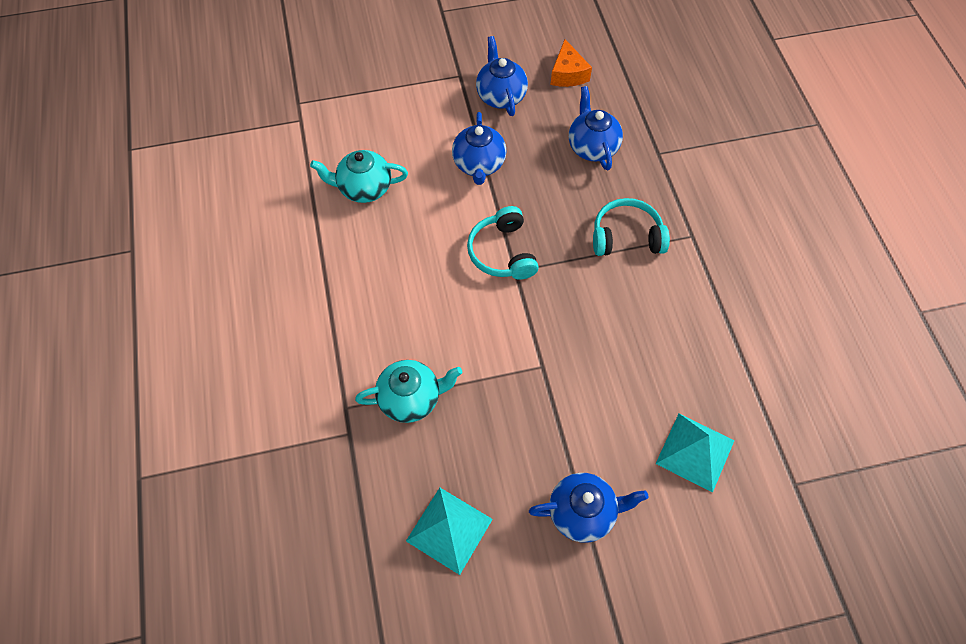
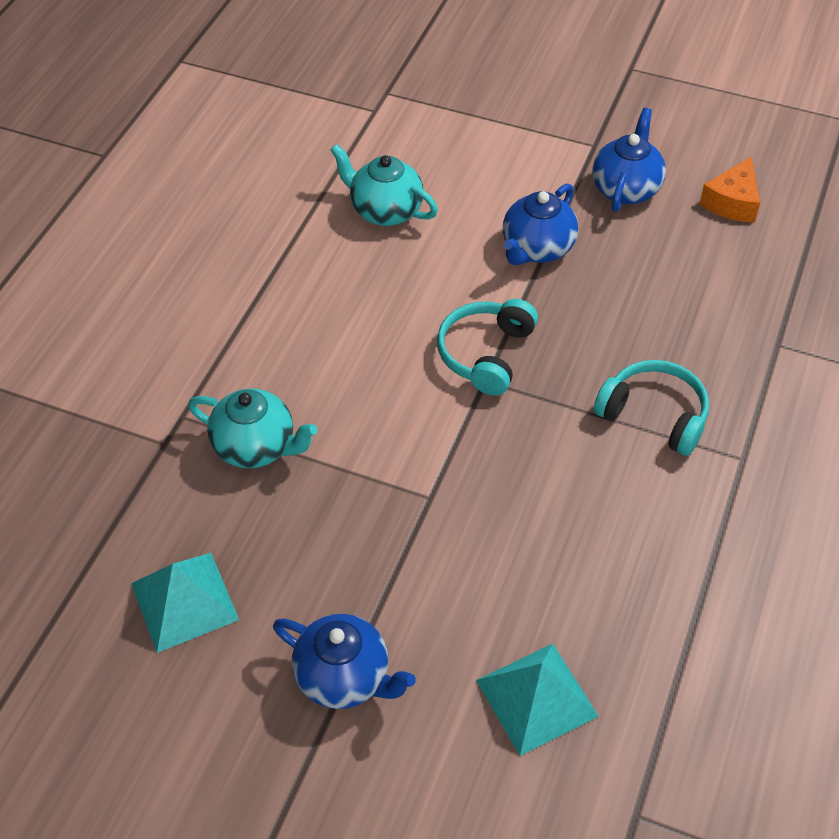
camera: 35 degrees right, 10 degrees down
(592, 147) = (695, 296): blue teapot -> none

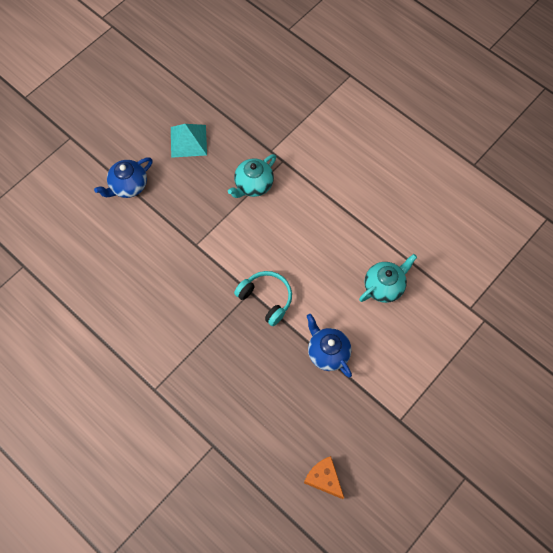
camera: 110 degrees right, 15 degrees up
(537, 698) = (85, 250): turquoise pyramid -> none
(626, 188) = (357, 422): blue teapot -> none
(654, 415) = (196, 361): turquoise headphones -> none

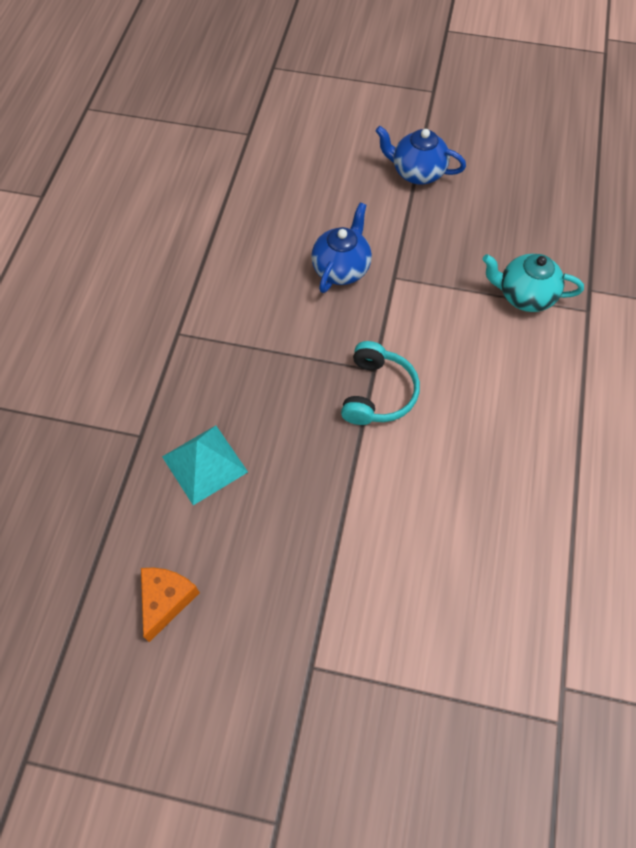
camera: 60 degrees right, 5 degrees down
(188, 141) = (526, 198): turquoise pyramid -> turquoise pyramid (205, 464)
(327, 352) = (352, 510): blue teapot -> blue teapot (341, 268)
(384, 286) = (504, 536): turquoise teapot -> none

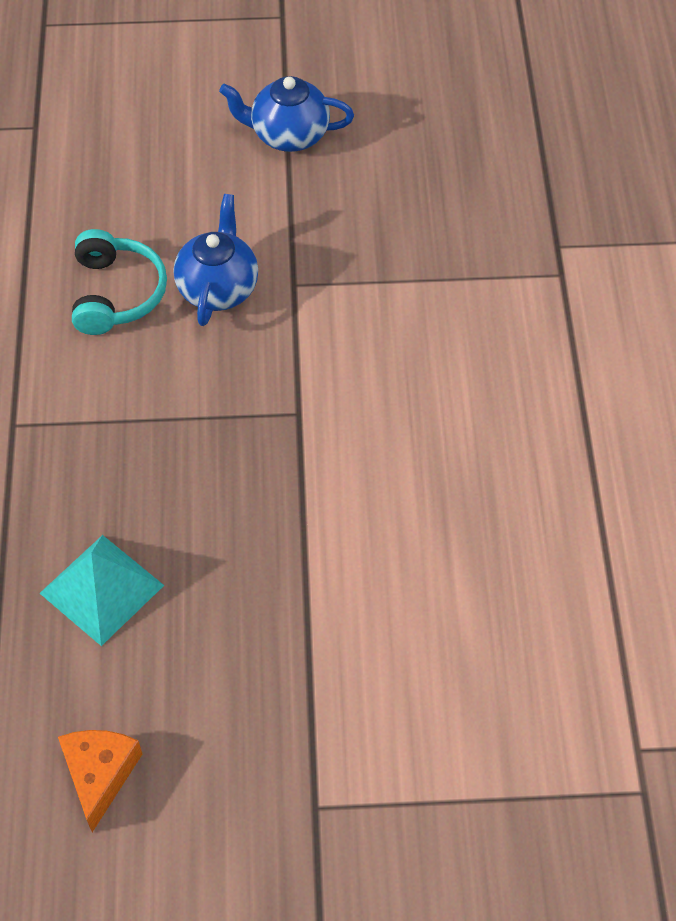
camera: 15 degrees left, 5 degrees down
(377, 393) = (311, 443): turquoise headphones -> turquoise headphones (116, 293)
(525, 296) = (474, 272): turquoise teapot -> none

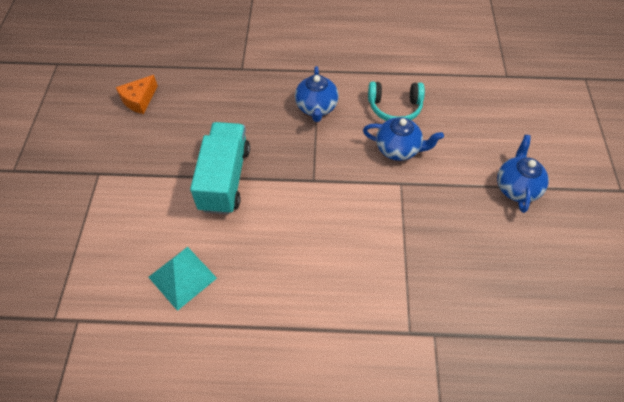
camera: 95 degrees right, 0 degrees up
(99, 774) = (139, 100): orange cheese -> orange cheese turned 120 degrees clockwise
(102, 589) = (226, 101): turquoise pyramid -> turquoise pyramid (182, 277)
(119, 421) = (316, 108): none -> blue teapot
(308, 560) = (225, 179): none -> turquoise truck

